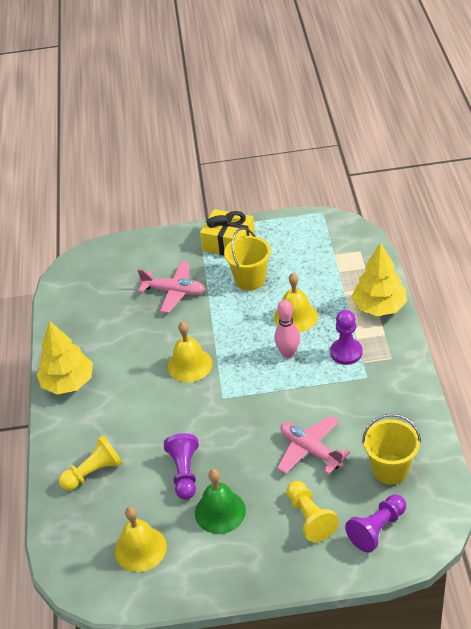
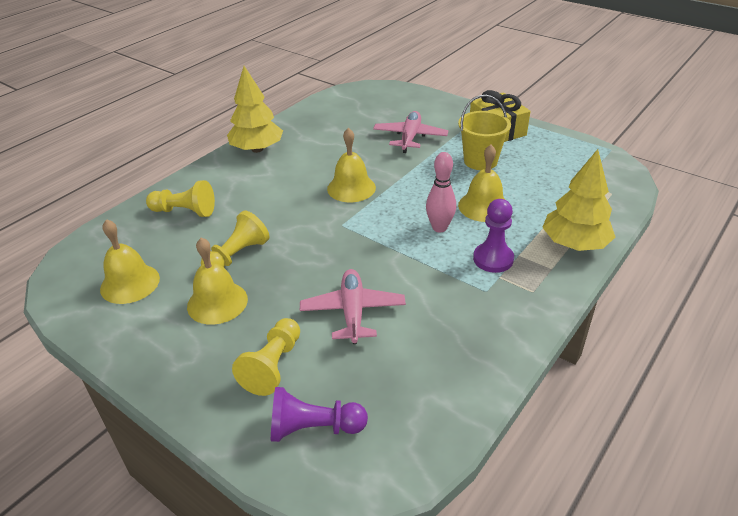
camera: 40 degrees right, 5 degrees down
(174, 291) = (410, 137): pink plane -> pink plane turned 135 degrees counterclockwise
(184, 473) = (237, 255): purple pawn -> yellow pawn
(220, 511) = (217, 302): green bell -> yellow bell
(390, 469) = (401, 385): yellow bucket -> none

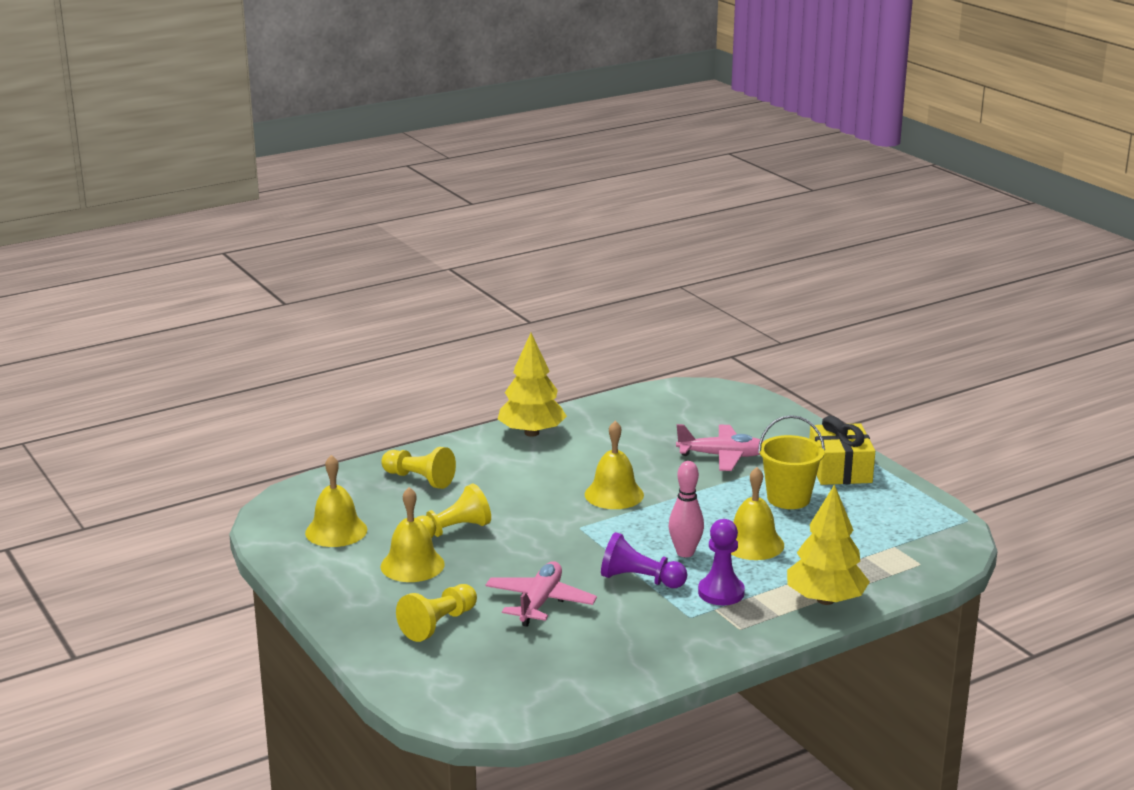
camera: 20 degrees right, 15 degrees down
(313, 428) = (449, 674): purple pawn -> purple pawn (640, 580)
(410, 137) = (722, 456): pink plane -> pink plane turned 60 degrees clockwise

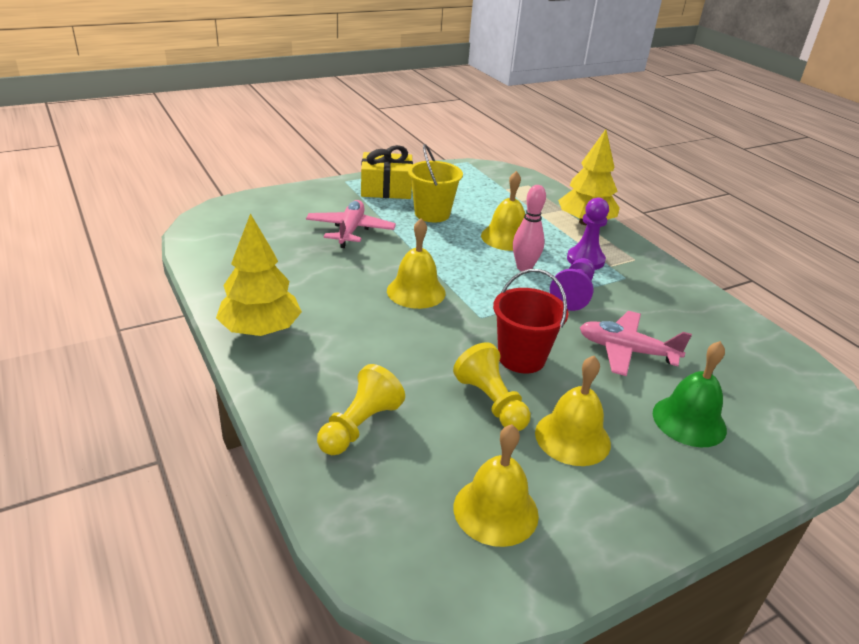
camera: 90 degrees left, 10 degrees up
(438, 624) = (689, 421): yellow pawn -> green bell
(517, 546) = (521, 358): none -> red bucket

